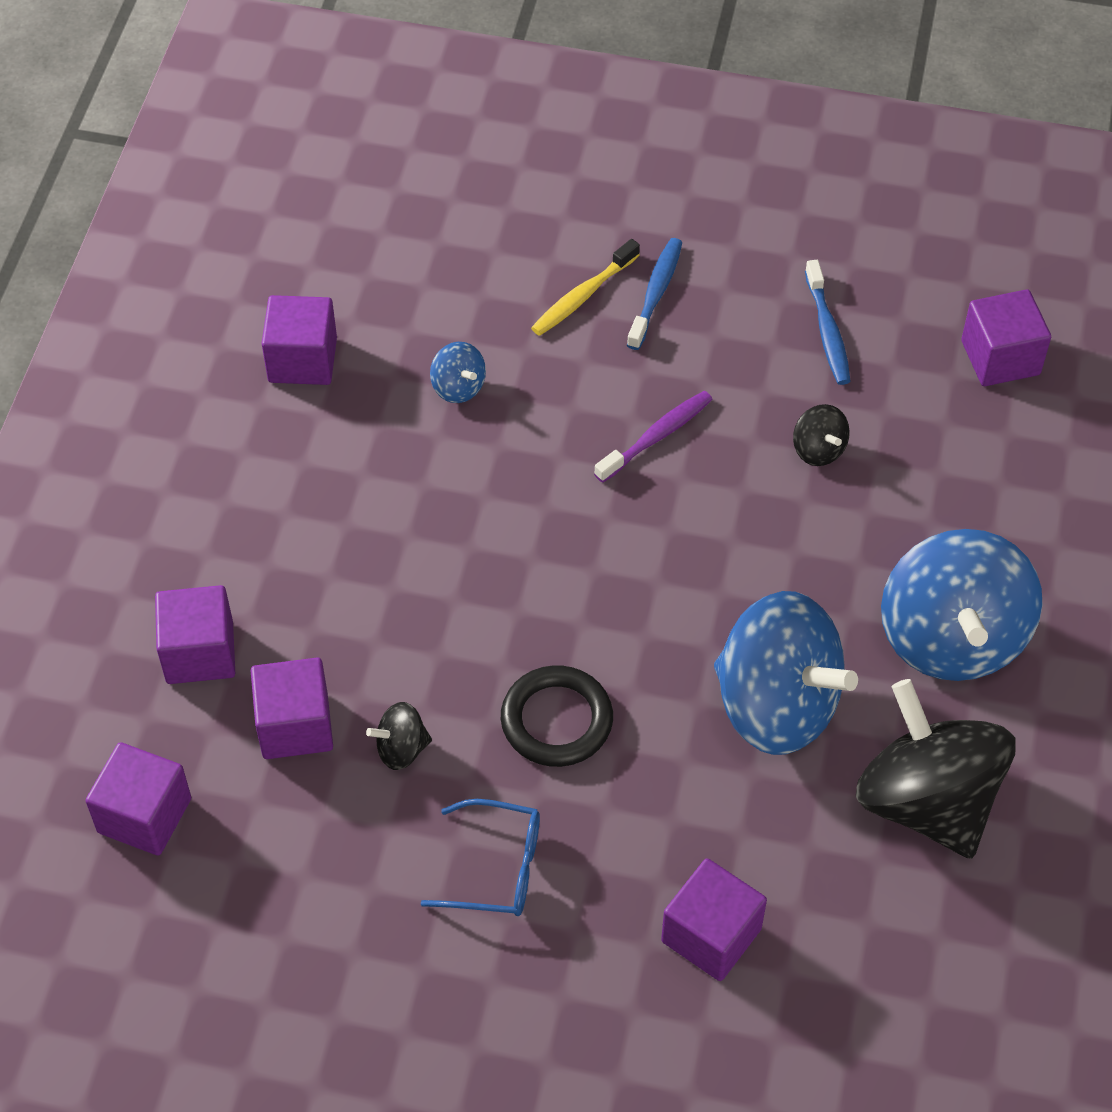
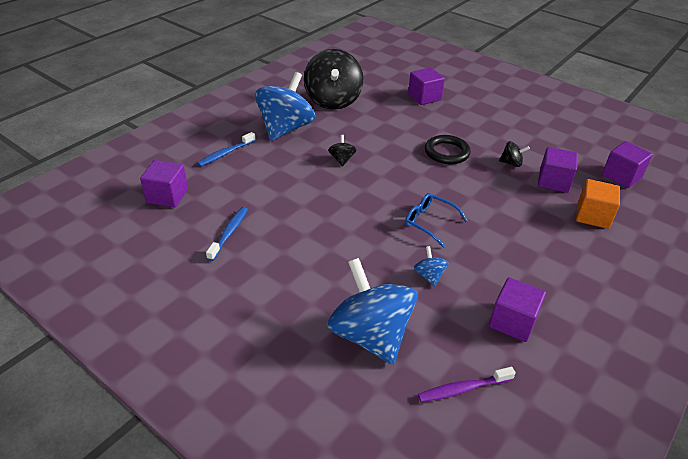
camera: 155 degrees left, 15 degrees down
(200, 652) = (592, 216): purple cube -> orange cube
(497, 868) = (487, 127): blue glasses -> blue glasses (429, 222)
(582, 296) = (336, 295): yellow toothbrush -> none
(656, 293) = (296, 282): blue toothbrush -> blue toothbrush (225, 153)
(657, 436) = (344, 221): purple toothbrush -> purple toothbrush (462, 389)
(776, 705) = (363, 132): blue spinning top -> blue spinning top (370, 335)
(818, 449) = (278, 193): black spinning top -> black spinning top (342, 159)

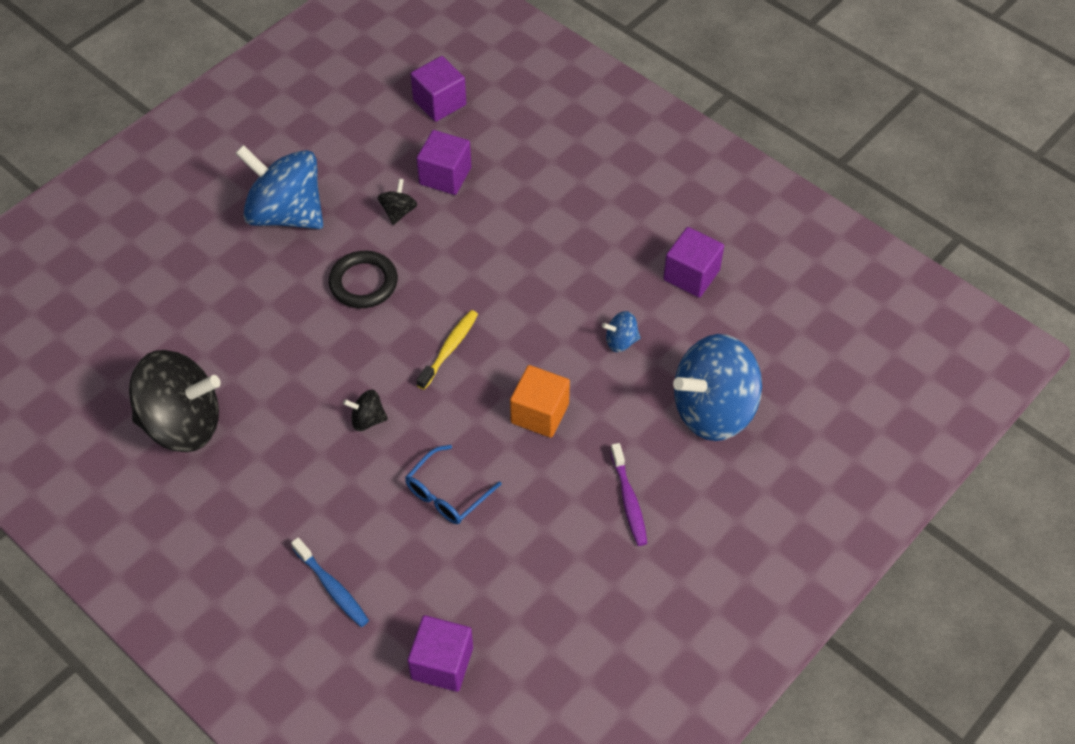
camera: 85 degrees left, 15 degrees up
(229, 233) = (534, 567): blue toothbrush -> none
(285, 128) = (266, 498): blue spinning top -> blue spinning top (286, 213)
(402, 189) = (449, 349): none -> yellow toothbrush
(424, 97) = (195, 288): purple cube -> none
(429, 222) = (522, 327): blue glasses -> blue glasses (447, 494)
(462, 389) = (780, 335): purple toothbrush -> purple toothbrush (629, 500)
(592, 216) = (518, 155): orange cube -> orange cube (540, 413)

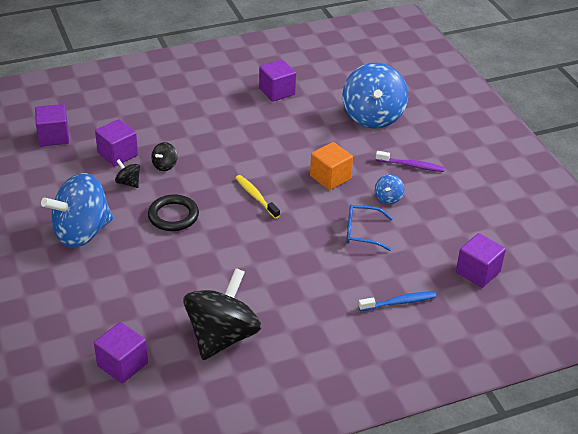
camera: 65 degrees left, 15 degrees down
(99, 351) = (122, 364): none -> purple cube
(367, 419) = (283, 248): black spinning top -> black spinning top (165, 165)
(447, 494) = (362, 232): blue glasses -> blue glasses turned 120 degrees clockwise
(621, 341) = (302, 131): blue spinning top -> blue spinning top (388, 198)

